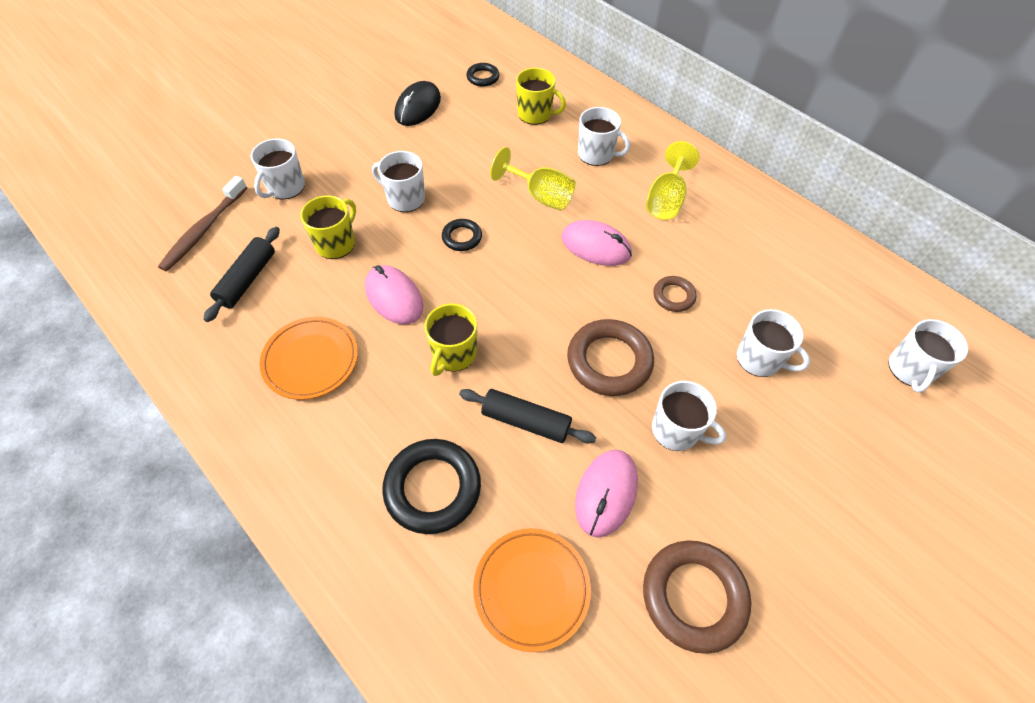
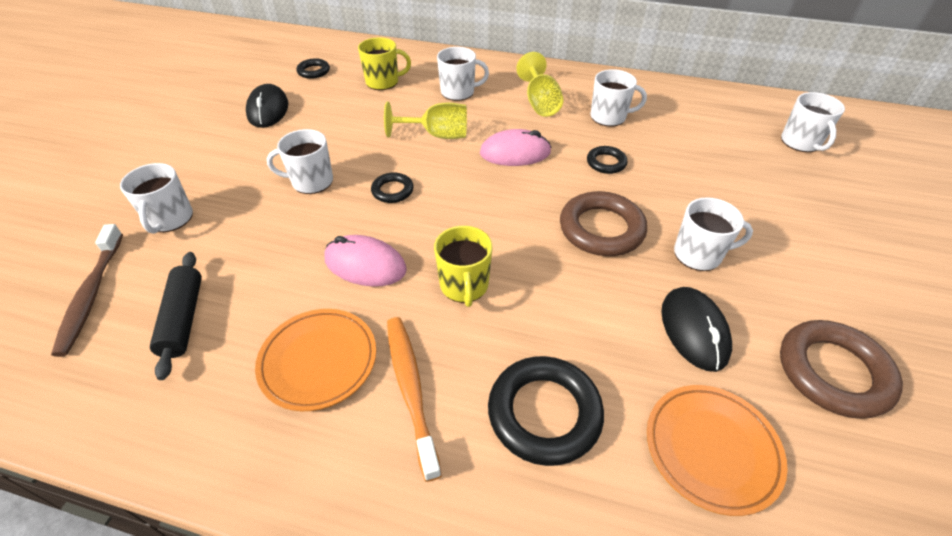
camera: 30 degrees left, 10 degrees down
(336, 243) = (266, 244): yellow mug -> none
(356, 416) = (411, 389): none -> orange toothbrush
(526, 421) = (577, 309): black rolling pin -> none
(606, 493) = (694, 330): pink mouse -> black mouse
(673, 296) = (606, 163): brown ring -> black ring
(759, 359) = (705, 178): white mug -> white mug (609, 117)

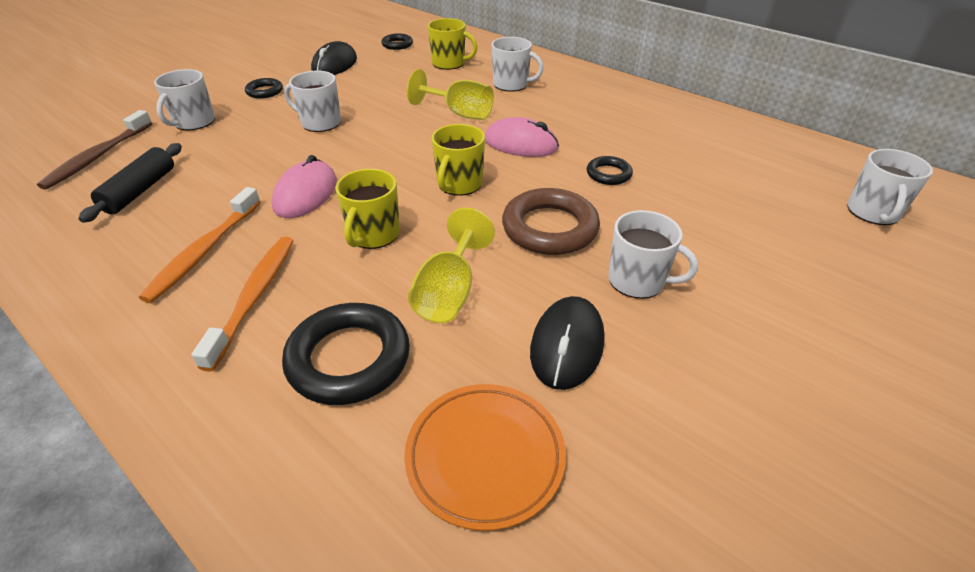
camera: 25 degrees right, 5 degrees down
(318, 361) = (204, 251): orange plate -> orange toothbrush
(365, 264) = (306, 194): pink mouse -> pink mouse turned 60 degrees clockwise
(392, 191) = (380, 146): black ring -> black ring (264, 91)
(496, 210) = (459, 184): none -> yellow mug
(540, 103) = (585, 109): yellow goblet -> yellow goblet (449, 292)
(609, 117) = (649, 136): white mug -> none
(833, 372) = (700, 444): brown ring -> none

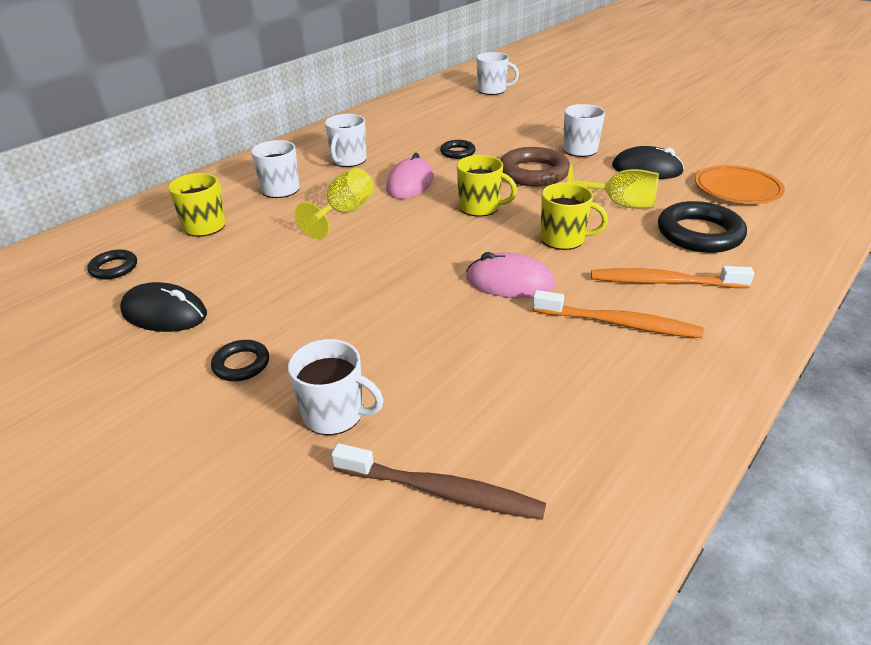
camera: 90 degrees left, 5 degrees down
(140, 191) = (526, 407): black rolling pin -> none
(320, 123) = (353, 297): white mug -> white mug (348, 160)

